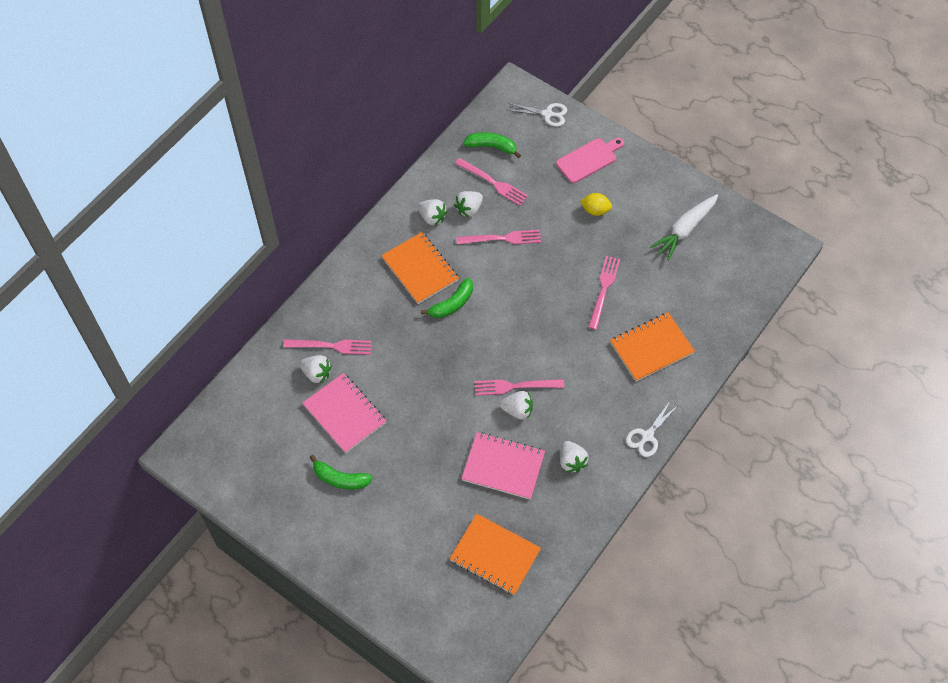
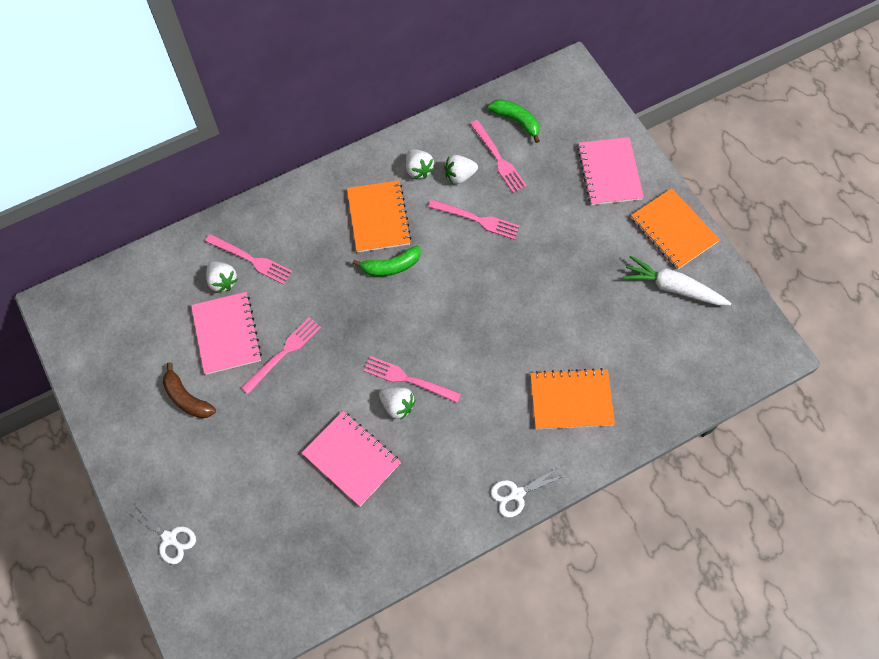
camera: 25 degrees right, 5 degrees up
(340, 478) = (187, 398): green banana -> brown banana
(495, 555) = (293, 549): orange notebook -> orange notebook (673, 230)
(547, 114) = (591, 109): white scissors -> white scissors (169, 538)
(571, 461) = (424, 485): white strawberry -> none
(588, 159) = (609, 172): pink cutting board -> pink notebook
(595, 210) = (588, 228): yellow lemon -> none
(604, 289) = (553, 316): pink fork -> pink fork (284, 353)
(685, 230) = (673, 288): white carrot -> white carrot turned 45 degrees clockwise

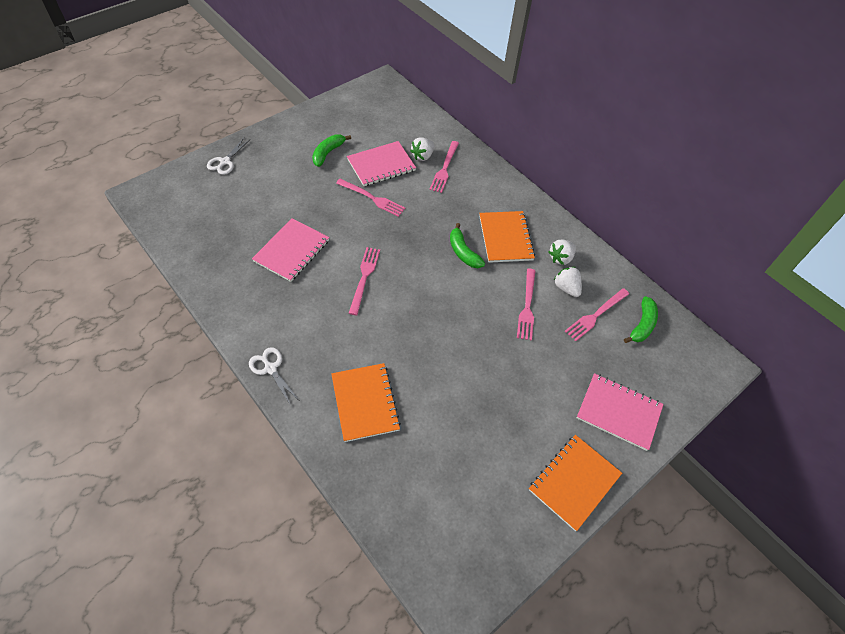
camera: 75 degrees right, 10 degrees down
(187, 398) = (328, 153): brown banana -> green banana
(378, 217) = (505, 238): orange notebook -> orange notebook turned 75 degrees counterclockwise
(397, 406) = (340, 273): white strawberry -> none
(609, 172) = (618, 412): pink notebook -> pink notebook turned 45 degrees clockwise
(673, 288) = (506, 487): white carrot -> none

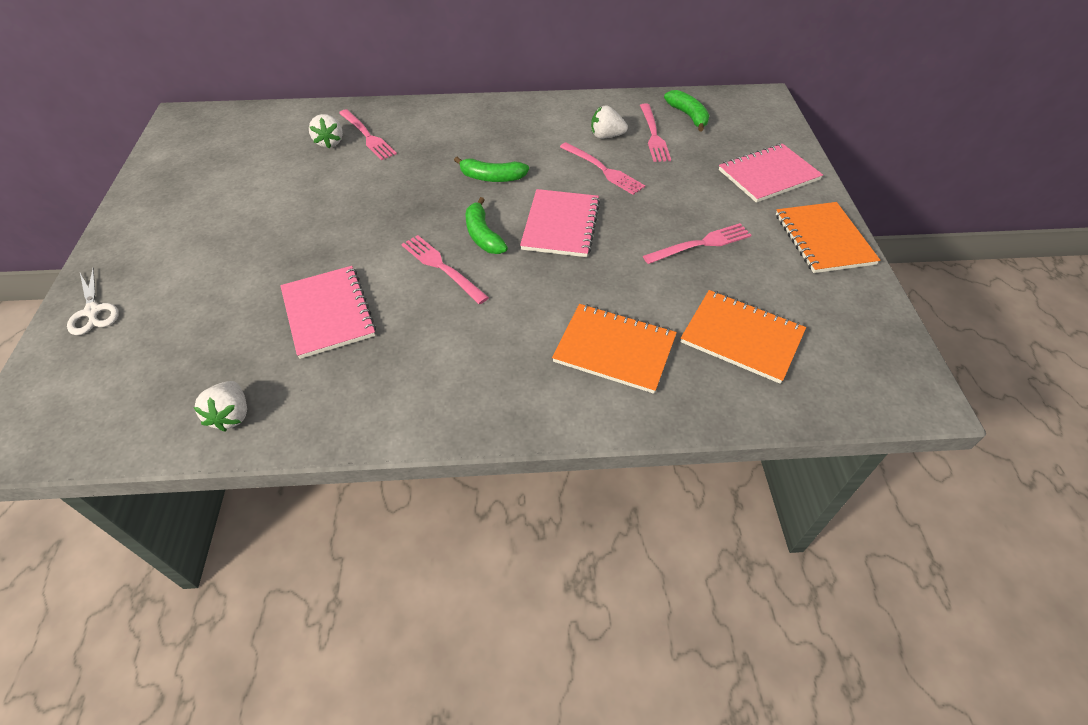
camera: 50 degrees left, 5 degrees down
(270, 368) = (487, 419): white scissors -> none
(328, 153) = (220, 210): green banana -> green banana (483, 235)
(372, 198) = (337, 207): pink fork -> pink fork (701, 244)
(381, 165) = (299, 177): pink notebook -> pink notebook (560, 225)
(505, 238) = (506, 142): orange notebook -> orange notebook (741, 337)
(560, 258) = (568, 122): white strawberry -> white strawberry (231, 415)

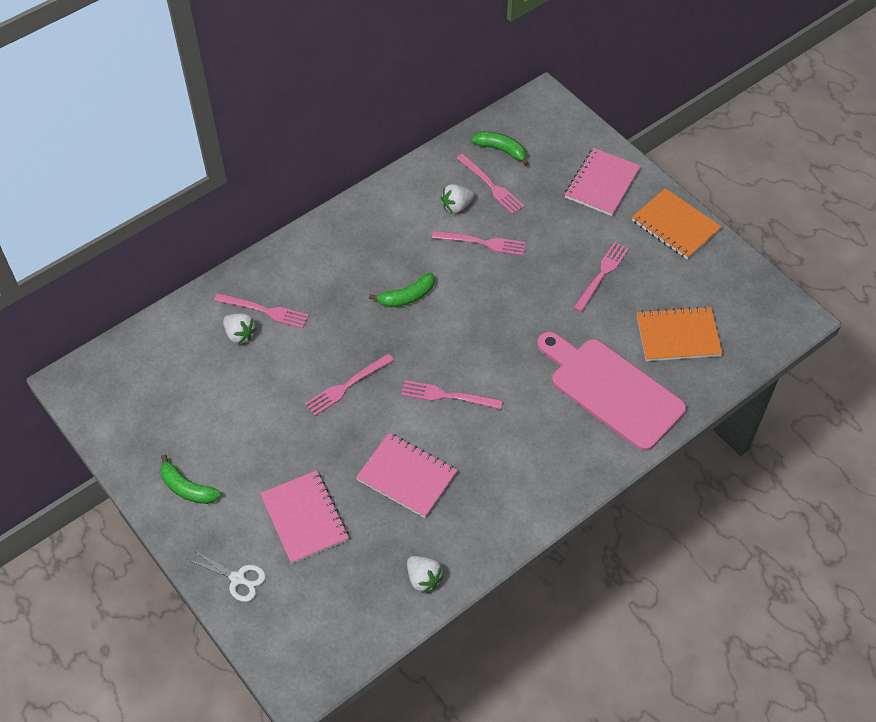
camera: 35 degrees left, 5 degrees up
(365, 215) = (347, 386): none -> pink fork
(483, 235) = (450, 353): green banana -> green banana (187, 488)
(560, 225) = (496, 312): pink notebook -> pink notebook (304, 518)
(614, 349) = (611, 390): orange notebook -> pink cutting board

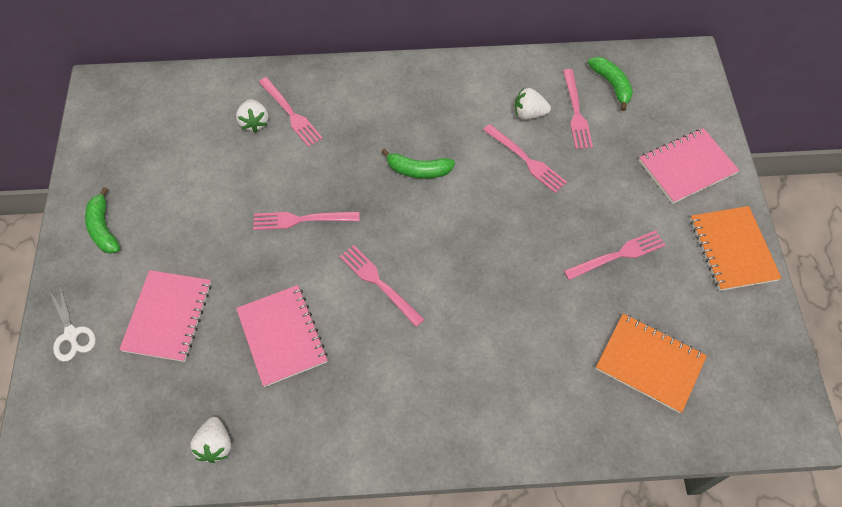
camera: 35 degrees right, 5 degrees up
(611, 390) = (537, 376): pink cutting board -> none

